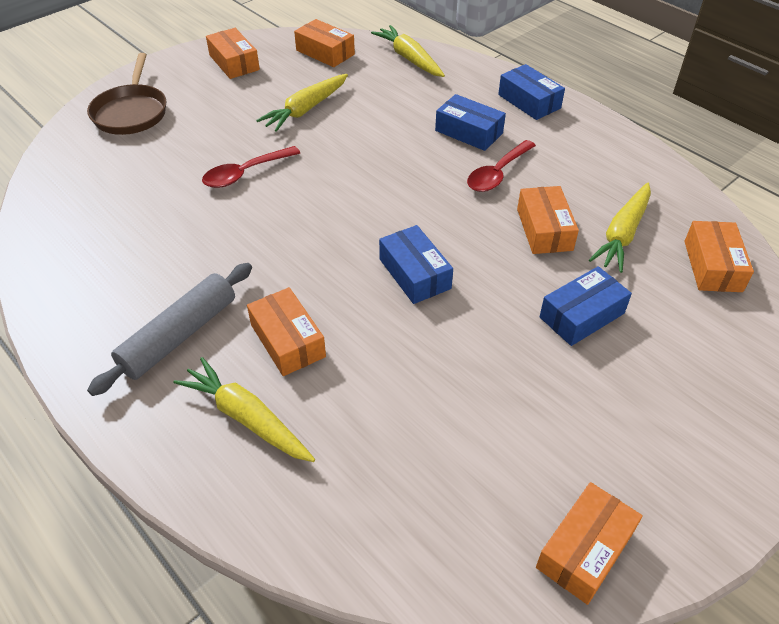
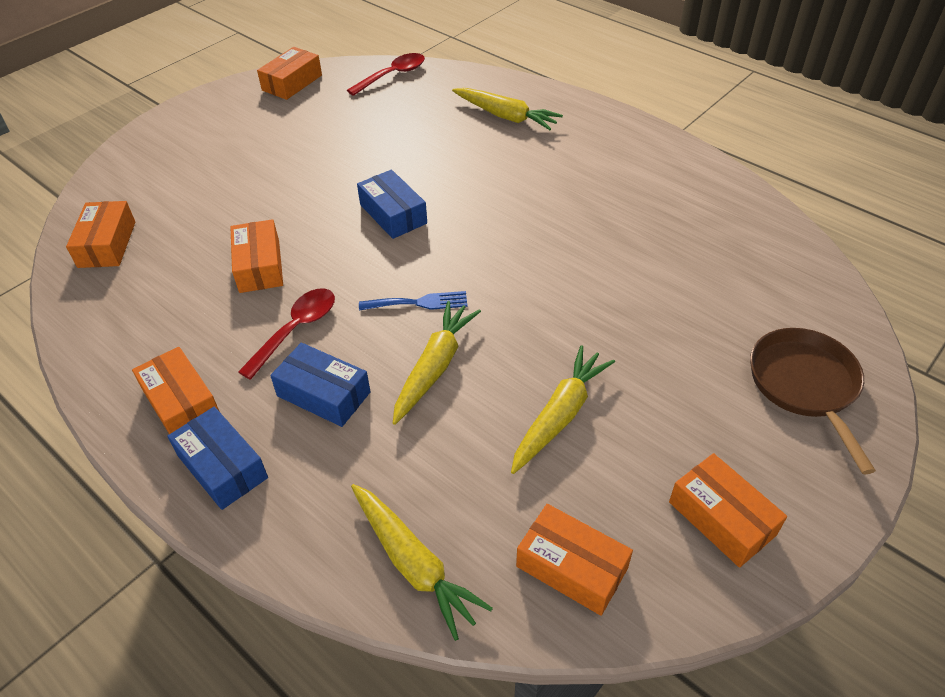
camera: 175 degrees right, 0 degrees up
(179, 335) = (579, 155): grey rolling pin -> none
(245, 173) = (597, 303): red spoon -> red spoon (392, 75)
(287, 340) = (492, 158): orange box -> orange box (181, 403)
(395, 185) = (419, 303): none -> blue fork
(582, 315) = (249, 194): blue box -> none
(622, 234) = (179, 268): yellow carrot -> yellow carrot (435, 367)

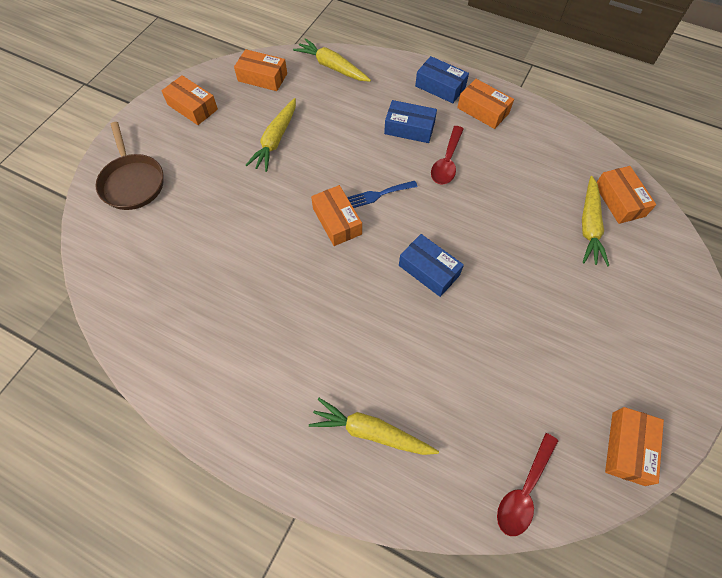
camera: 165 degrees right, 15 degrees up
(259, 266) = (500, 203): orange box -> orange box (337, 221)
(435, 367) = (353, 154): yellow carrot -> yellow carrot (589, 226)

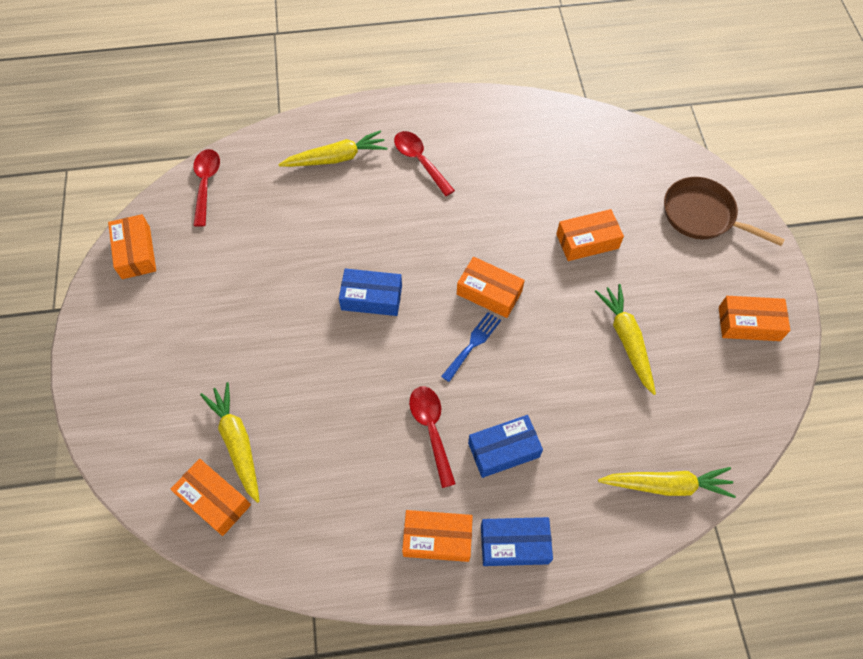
camera: 145 degrees right, 0 degrees up
(262, 77) = (725, 412): orange box -> orange box (587, 241)
(295, 372) = (420, 161): none -> red spoon

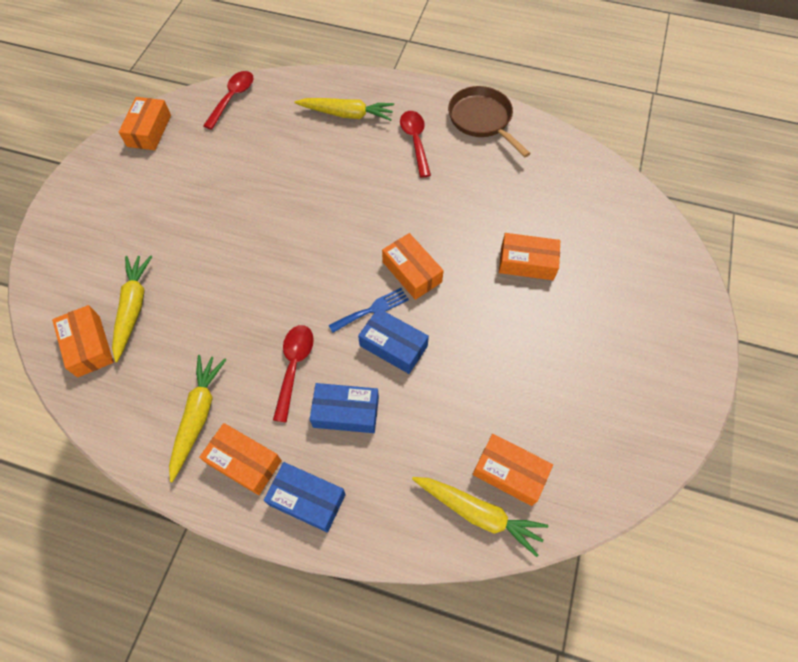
camera: 25 degrees right, 0 degrees up
(371, 297) = (309, 236): blue box -> blue box (393, 346)
(626, 340) = (515, 364): yellow carrot -> yellow carrot (198, 416)
(702, 215) = (653, 282): brown pan -> brown pan (482, 120)
(749, 323) = (645, 399): orange box -> orange box (509, 472)

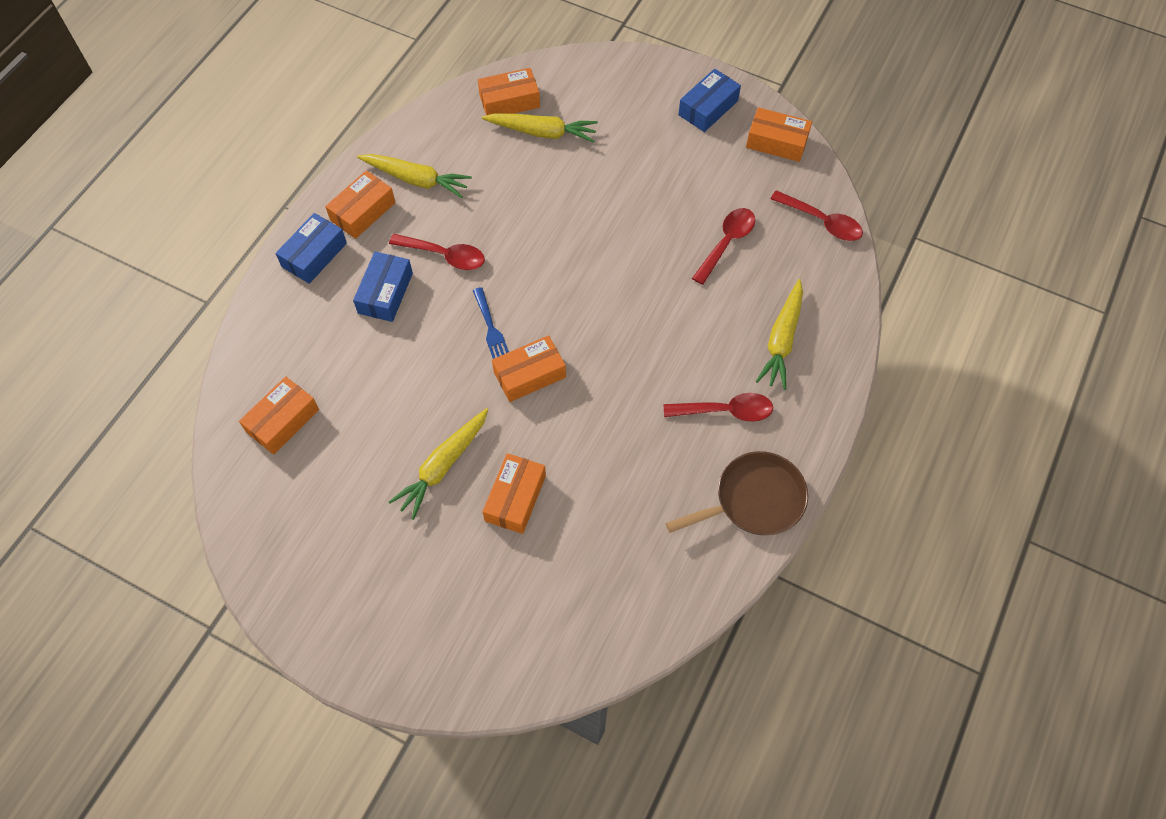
camera: 100 degrees right, 0 degrees up
(259, 154) = (726, 243): none -> red spoon
(393, 346) = (444, 343): blue box -> blue box (708, 108)
(478, 513) = (255, 386): yellow carrot -> yellow carrot (443, 466)

